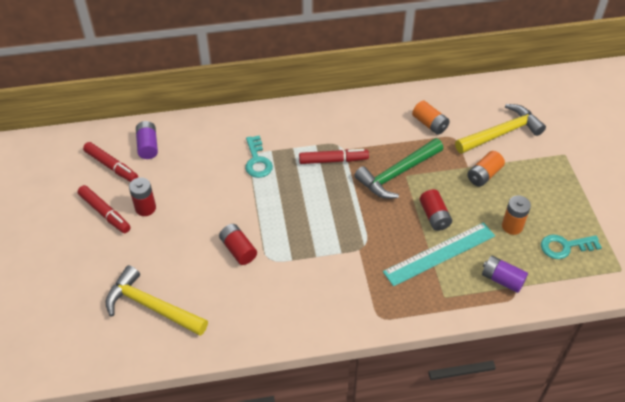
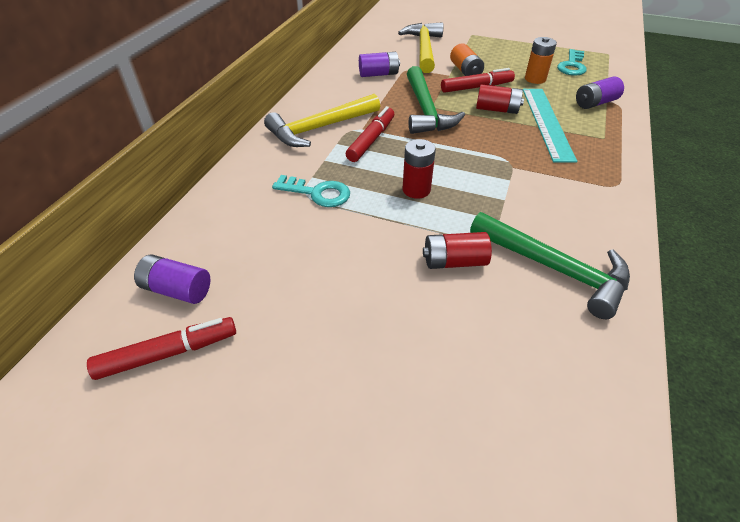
camera: 60 degrees left, 5 degrees down
(105, 213) = (262, 402): red marker -> red marker (476, 87)
(145, 208) = (299, 338): red battery -> red battery (416, 190)
(151, 306) = (512, 405): yellow hammer -> yellow hammer (320, 128)
(262, 300) = (554, 268): none -> green hammer
(429, 124) = (378, 74): orange battery -> purple battery

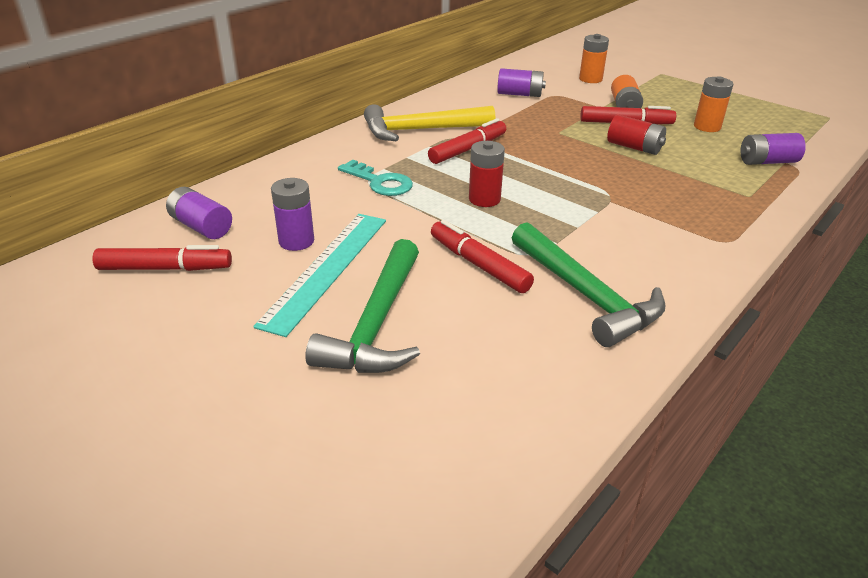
camera: 20 degrees right, 10 degrees down
(281, 281) = (296, 241): none -> purple battery
(424, 49) = (590, 79): yellow hammer -> orange battery
(425, 110) = (548, 134): green hammer -> green hammer (376, 323)
(454, 261) = (479, 265): red battery -> red marker
(547, 122) = (687, 169): turquoise ruler -> turquoise ruler (327, 269)
(572, 66) = (767, 121): turquoise key -> none

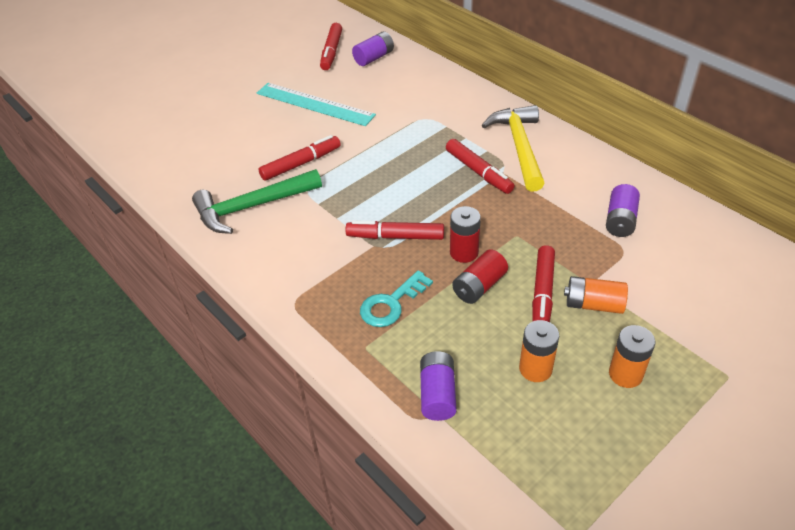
camera: 100 degrees right, 10 degrees up
(296, 241) = (349, 92): purple battery -> none
(376, 323) = (256, 122): green hammer -> none
(380, 182) = (423, 124): turquoise key -> turquoise key (391, 304)
(484, 199) = (388, 174): red battery -> red battery (464, 252)
(590, 79) = (685, 292): orange battery -> orange battery (625, 374)
(590, 189) = (395, 237): none -> red marker

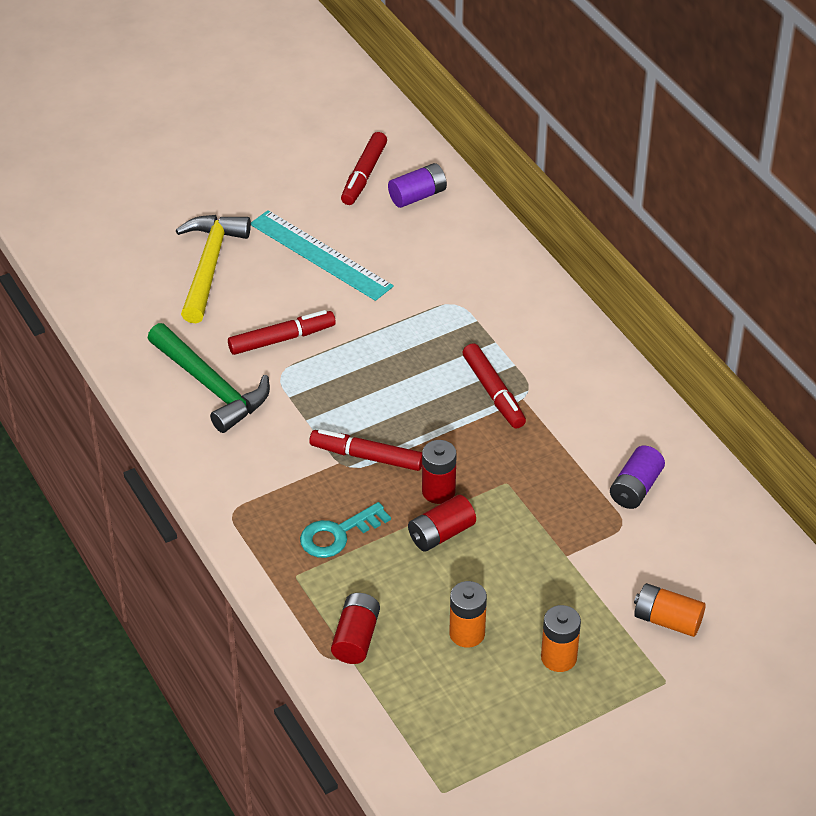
camera: 10 degrees right, 0 degrees up
(252, 207) = (211, 386): green hammer -> green hammer turned 120 degrees counterclockwise
(437, 394) = (356, 638): purple battery -> red battery
(519, 147) = (557, 368): yellow hammer -> yellow hammer (209, 266)
(542, 294) = (508, 556): red marker -> none
(593, 304) = (559, 579): orange battery -> orange battery (667, 620)

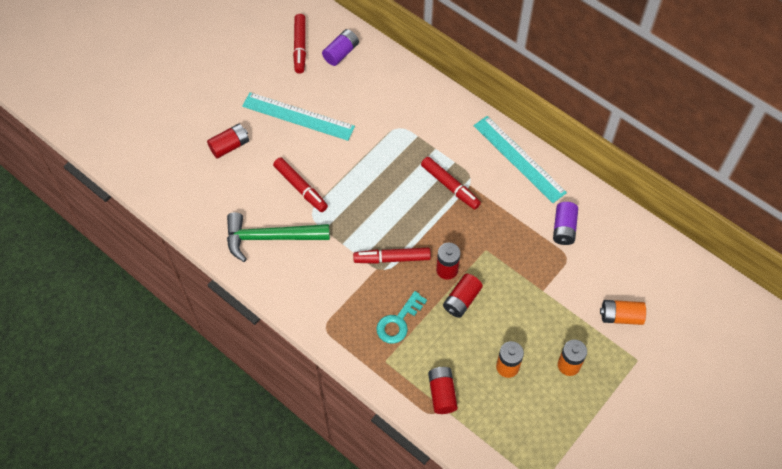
camera: 20 degrees left, 15 degrees up
(209, 266) = (229, 146): yellow hammer -> red battery
(211, 386) = (270, 237): green hammer -> green hammer turned 150 degrees clockwise
(281, 339) = (300, 188): red marker -> red marker turned 90 degrees clockwise
(611, 385) = (519, 159): none -> turquoise ruler

